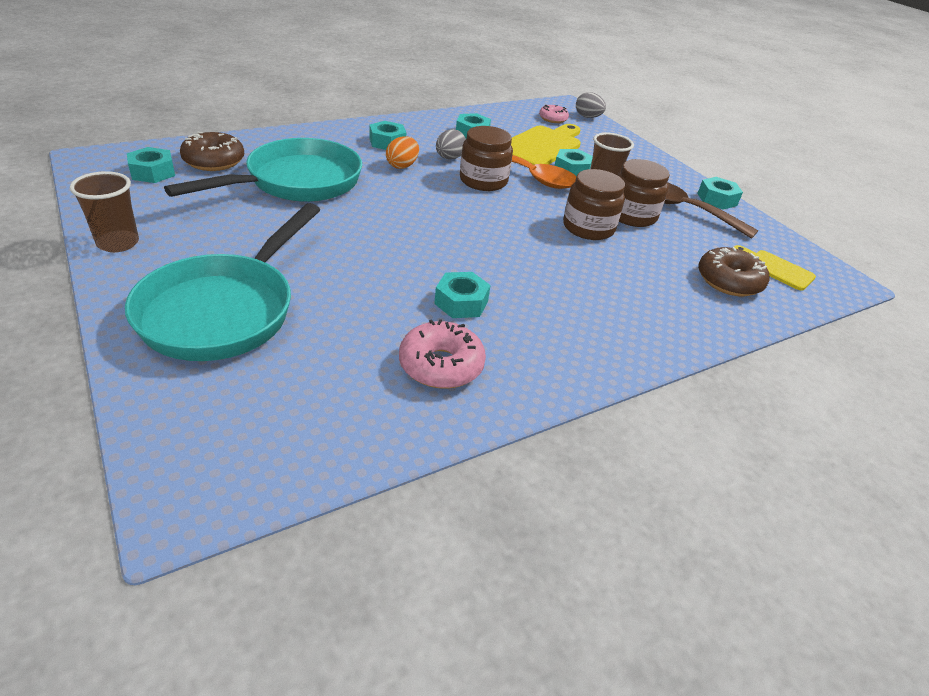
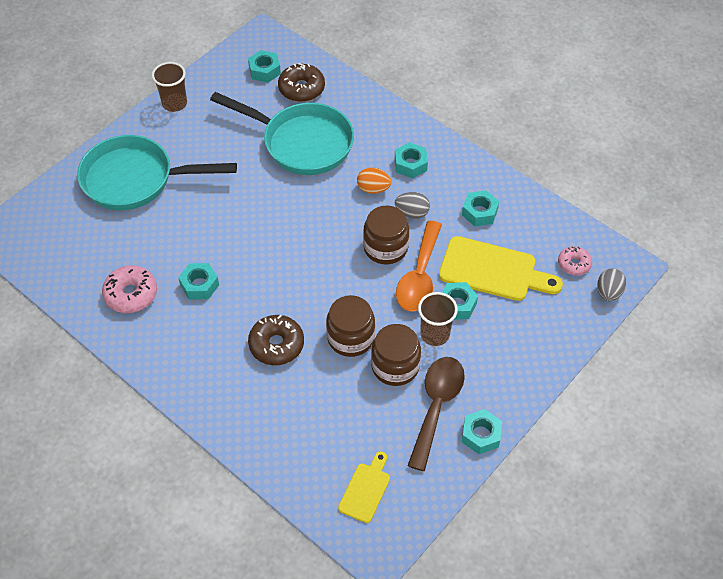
camera: 75 degrees right, 15 degrees up
(729, 281) = (321, 451): brown donut -> brown donut (276, 345)

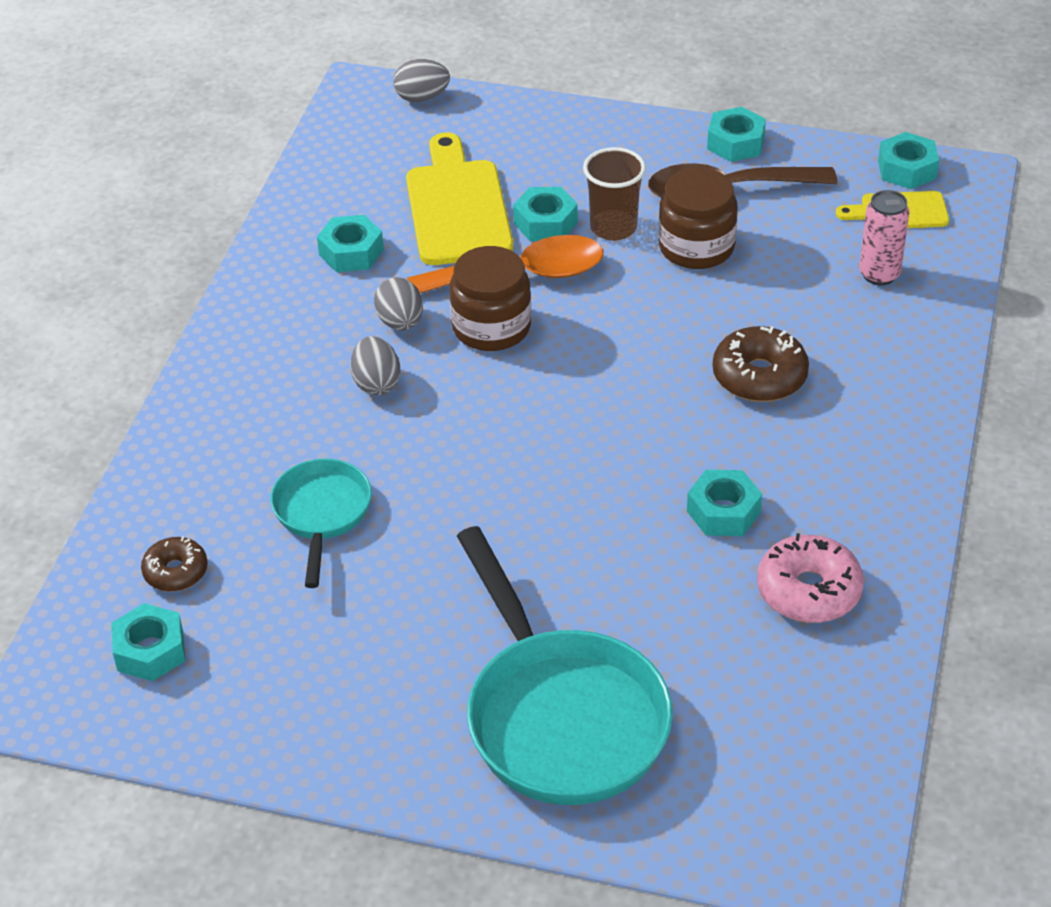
camera: 115 degrees left, 10 degrees down
(174, 103) = (323, 756): brown cup -> none
(301, 88) = (175, 571): brown donut -> brown donut, size x0.63
(301, 143) = (322, 514): turquoise pan -> turquoise pan, size x0.55
(318, 446) = (879, 274): none -> pink can
(350, 338) = (685, 305): brown jar -> none
(373, 189) = (376, 383): orange egg -> grey egg
(410, 164) = (293, 359): turquoise nut -> turquoise nut (907, 169)
(574, 264) = (392, 138): pink donut -> none

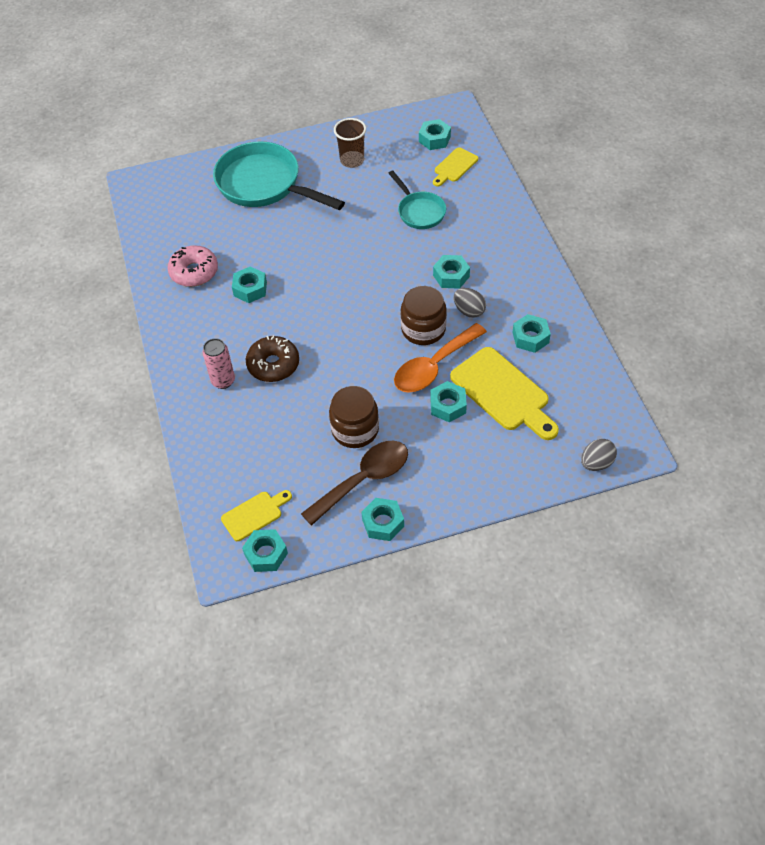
camera: 150 degrees right, 10 degrees up
(175, 571) = (454, 166): brown donut -> yellow cutting board
(376, 383) = (451, 276): grey egg -> turquoise nut
(613, 228) = (409, 420): brown cup -> brown cup (352, 160)
(879, 274) = (244, 460): pink can -> pink can (223, 381)

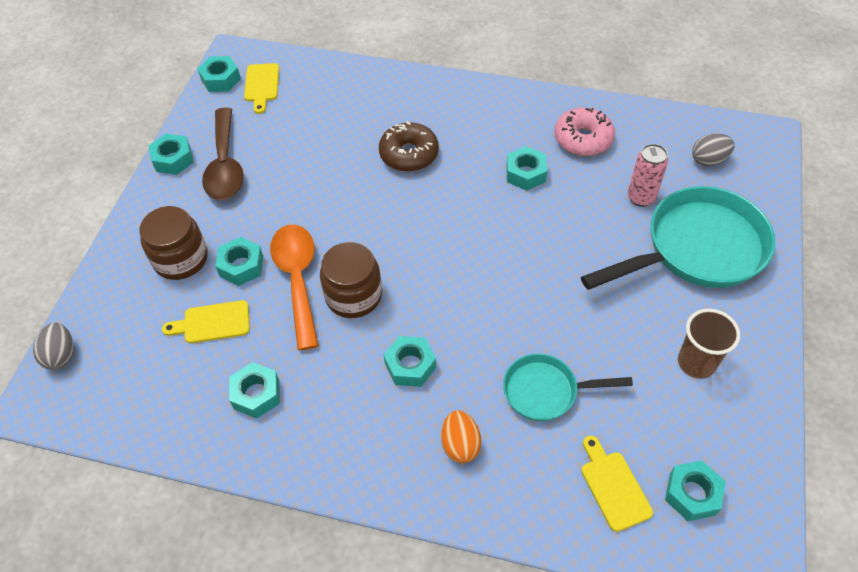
camera: 120 degrees right, 0 degrees up
(223, 381) = (419, 113): pink can -> pink can (641, 198)
(355, 429) = (281, 182): brown jar -> brown jar (181, 259)
(469, 311) = (344, 354): grey egg -> grey egg (708, 160)
(482, 232) = (460, 445): none -> orange egg
(503, 392) = (212, 323): yellow cutting board -> yellow cutting board, size x0.55

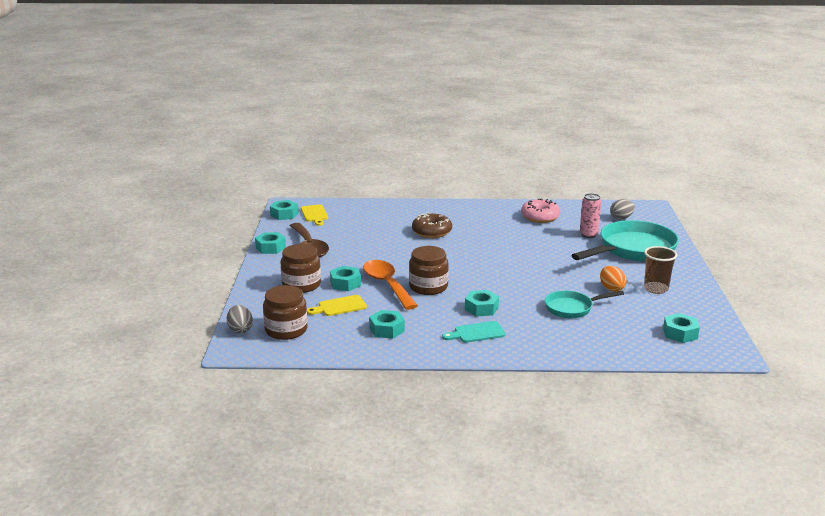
camera: 15 degrees left, 30 degrees down
(120, 368) = (286, 330): none -> brown jar
(380, 428) = (476, 333): none -> turquoise cutting board
(460, 445) = (531, 333): orange egg -> orange egg (611, 289)
(525, 173) = (511, 232): turquoise nut -> none
(613, 486) = (632, 336): yellow cutting board -> none

